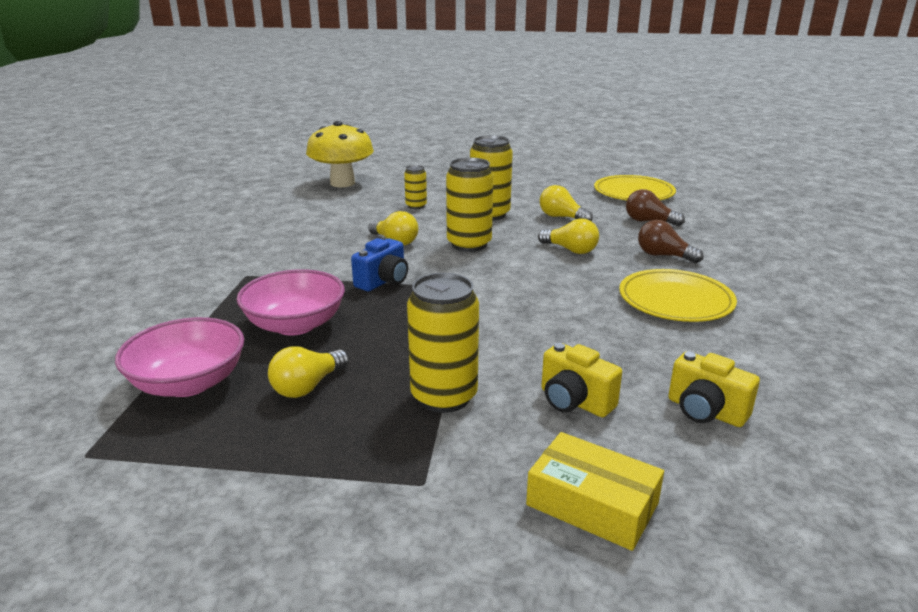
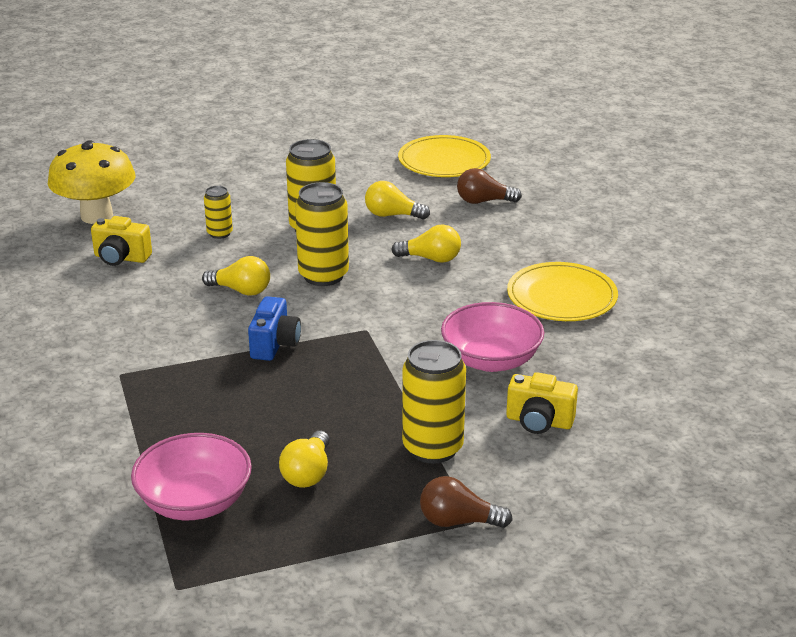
camera: 25 degrees left, 5 degrees up
(295, 325) = (234, 417): pink bowl -> pink bowl (491, 360)
(592, 504) = (602, 498): yellow box -> none
(663, 256) = (523, 245): brown light bulb -> brown light bulb (458, 521)
(705, 411) = (640, 401): yellow camera -> yellow camera (121, 258)

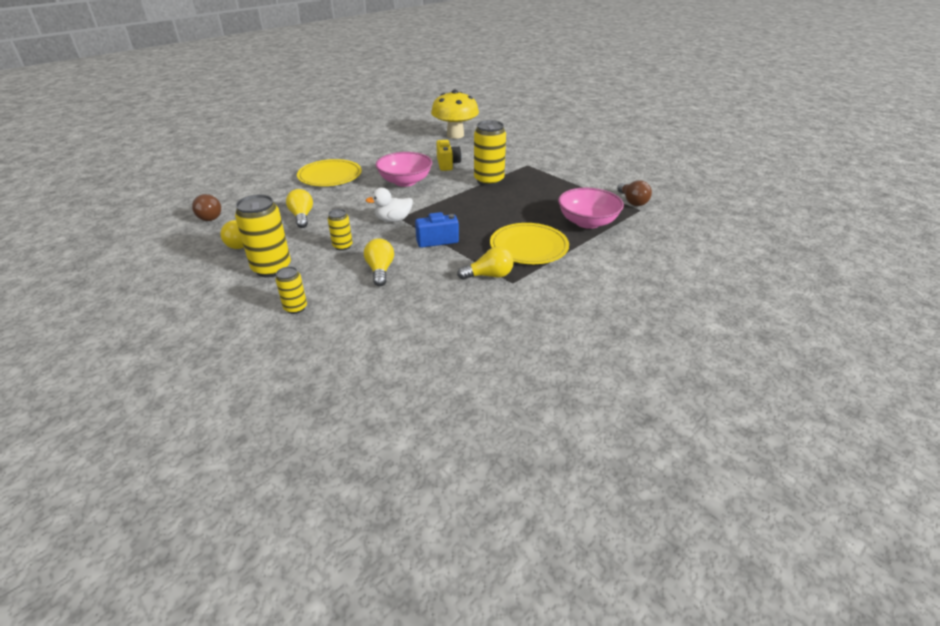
camera: 115 degrees left, 5 degrees up
(96, 216) = (283, 396): yellow mushroom -> yellow mushroom (455, 135)
(121, 258) = (361, 344): yellow camera -> none
(308, 473) = (536, 202): yellow light bulb -> yellow light bulb (489, 275)
(323, 275) = (342, 246): yellow can -> yellow can, size x0.54
(364, 323) = (393, 220): none -> white duck
(444, 161) = (135, 243): yellow plate -> yellow plate (529, 246)
(458, 521) = (530, 167): brown light bulb -> brown light bulb (632, 201)

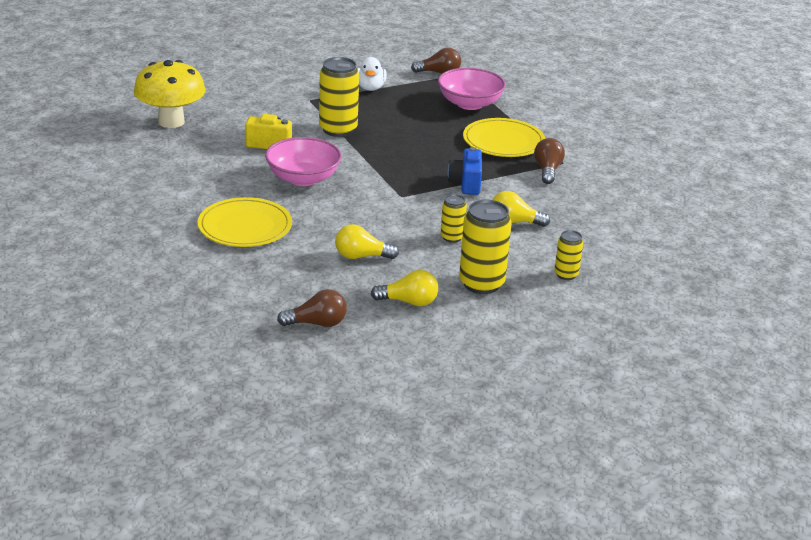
camera: 75 degrees left, 5 degrees down
(393, 220) = (404, 200): white duck -> white duck (370, 88)
(489, 275) = (547, 170): yellow light bulb -> brown light bulb

